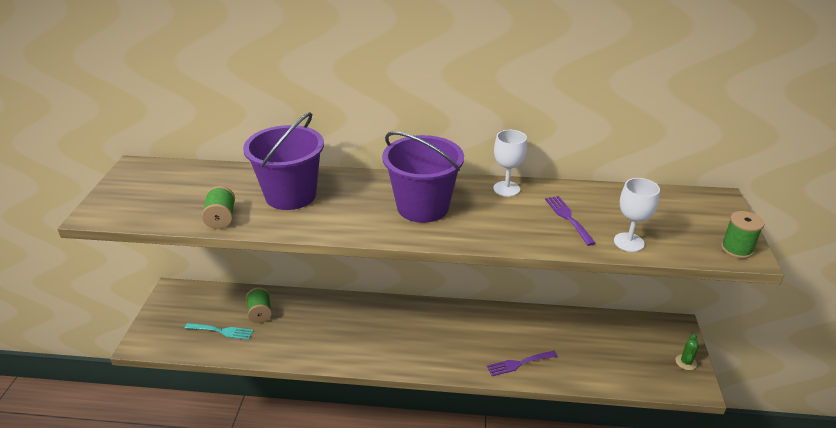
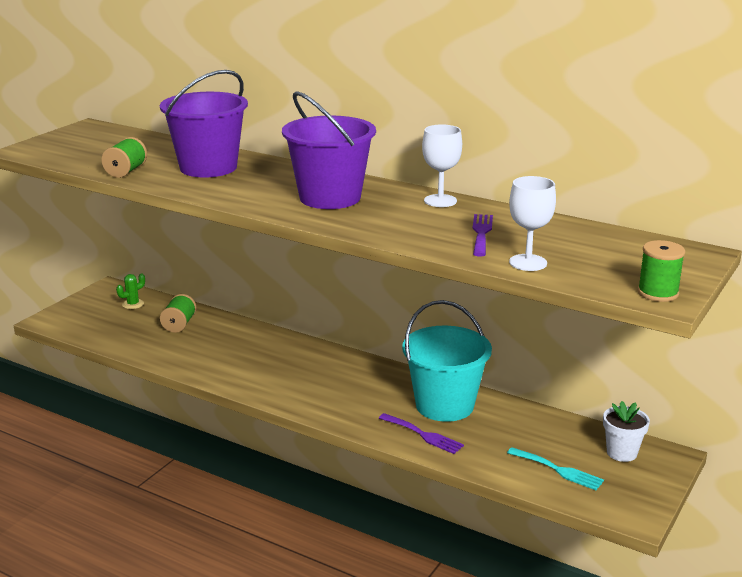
camera: 25 degrees right, 10 degrees down
(222, 331) = (130, 329): turquoise fork -> turquoise fork (558, 470)
(512, 330) = (444, 405): none -> turquoise bucket
(519, 363) = (423, 435): purple fork -> purple fork turned 150 degrees counterclockwise
(650, 333) = (621, 453): none -> white flower pot
(686, 362) = (644, 490): green cactus -> green cactus (133, 304)

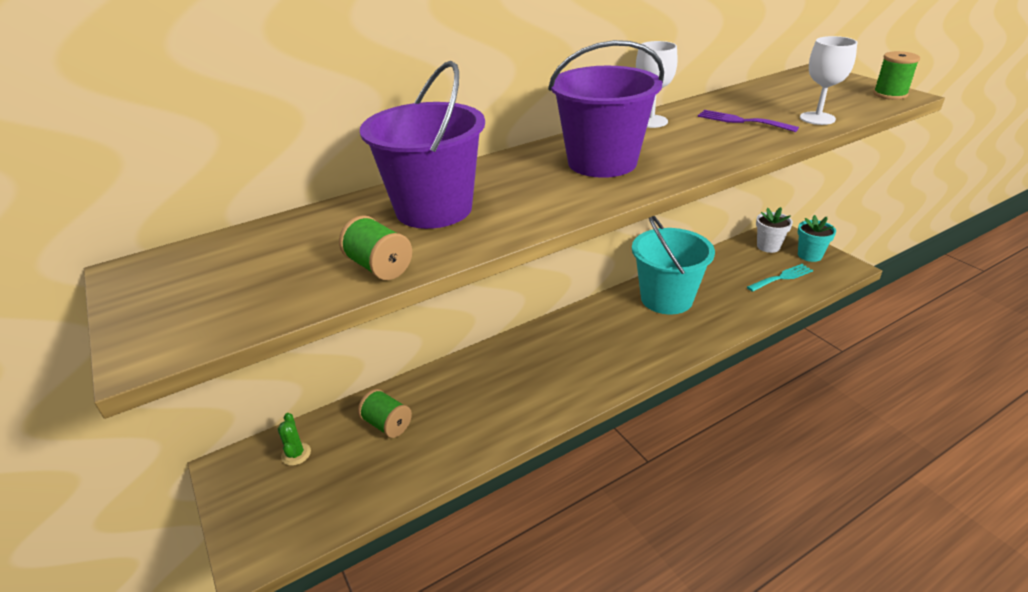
camera: 60 degrees left, 10 degrees up
(423, 435) = (707, 322): purple fork -> none
(633, 485) = (809, 255): none -> turquoise flower pot

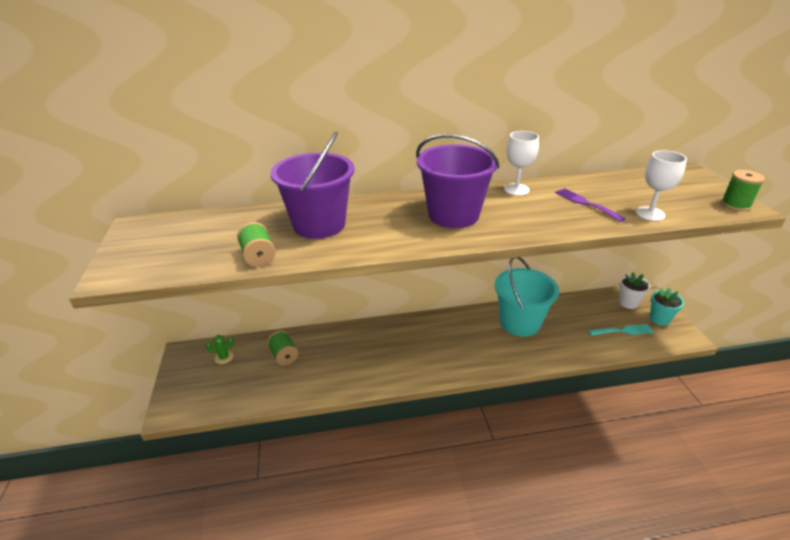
camera: 20 degrees right, 0 degrees up
(296, 454) = (224, 357): green cactus -> green cactus turned 75 degrees clockwise

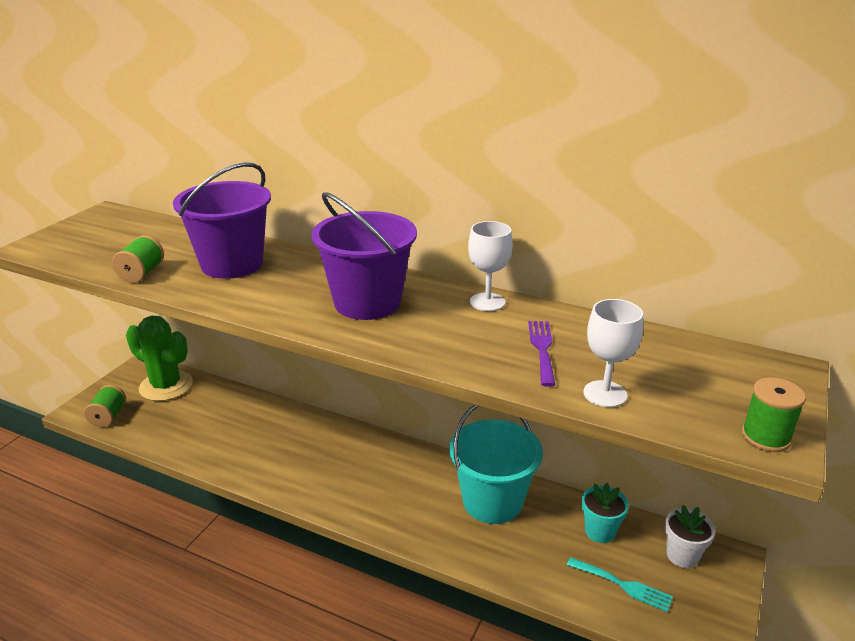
camera: 35 degrees right, 5 degrees down
(224, 357) = (166, 386): green cactus -> green cactus, size x2.41
(284, 355) = (213, 410): green spool -> green spool (108, 416)
(659, 319) = (703, 601): turquoise flower pot -> turquoise flower pot (600, 531)

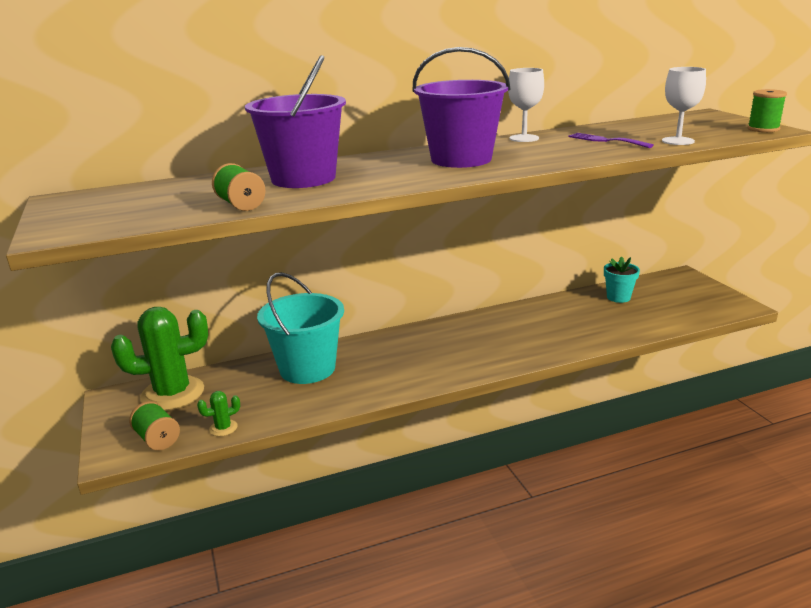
camera: 45 degrees left, 5 degrees down
(143, 434) = (223, 428): none -> green cactus
(492, 501) = (546, 316): turquoise bucket -> turquoise bucket (307, 369)
(623, 585) = (669, 309): turquoise fork -> none
(682, 556) = (666, 285): white flower pot -> none

